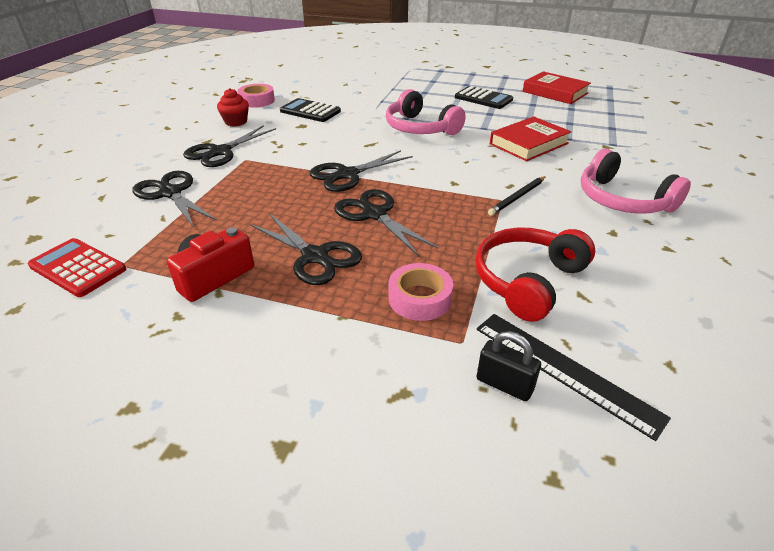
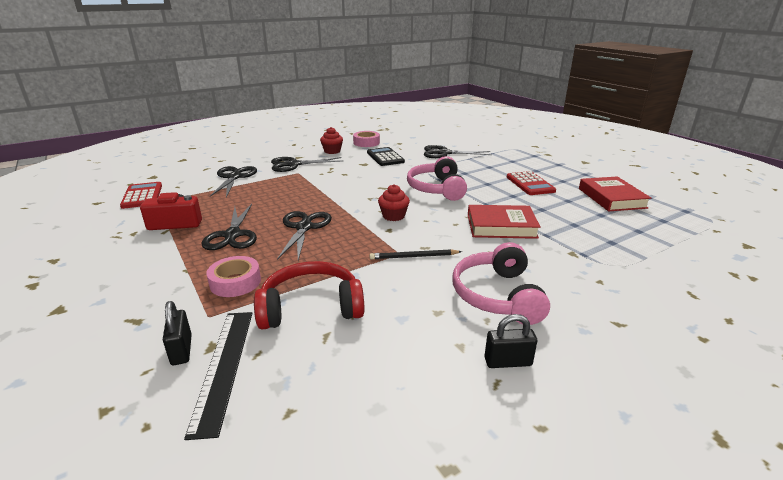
camera: 40 degrees right, 10 degrees down
(347, 175) = (334, 200): black scissors -> black scissors (444, 153)
(433, 168) = (393, 216): none -> red cupcake
(483, 98) = (530, 184): black calculator -> red calculator
(707, 242) = (508, 362): none -> black padlock

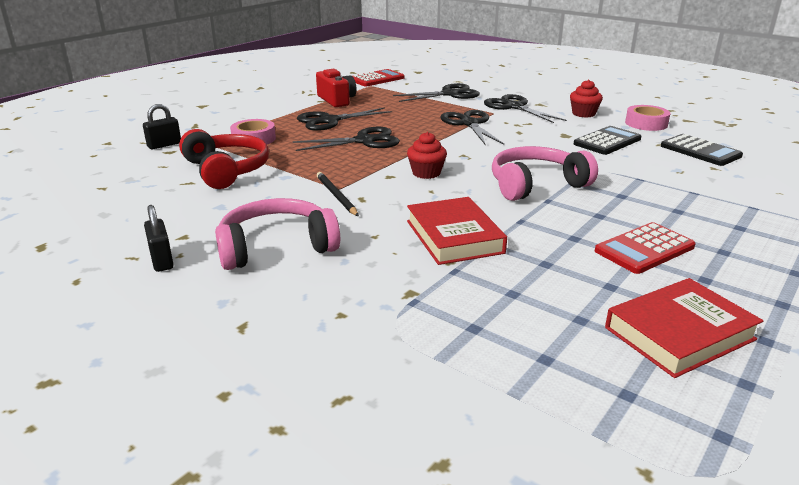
camera: 70 degrees right, 0 degrees up
(224, 366) = (148, 160): black ruler -> none
(417, 143) = (700, 151): none -> black calculator
(444, 153) = (687, 173): black scissors -> black scissors (469, 124)

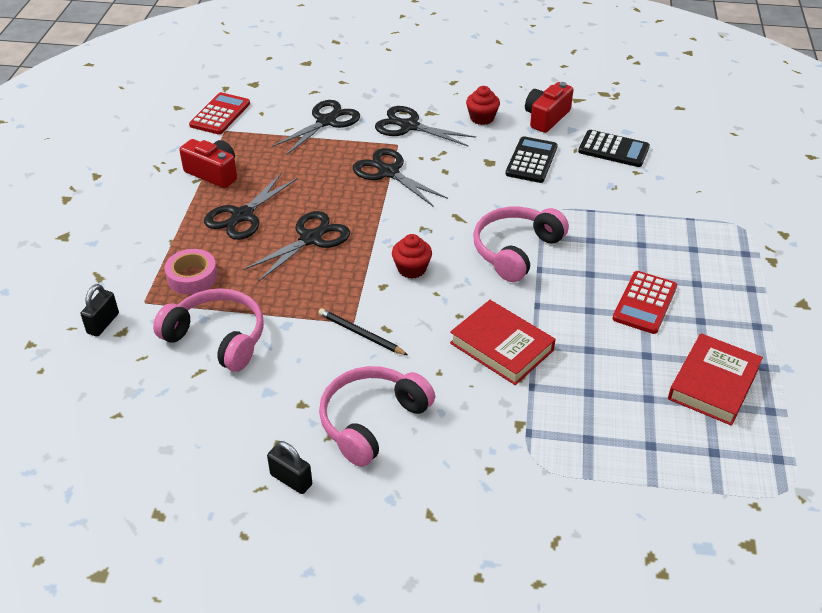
camera: 30 degrees left, 15 degrees up
(227, 170) = (218, 338): red headphones -> pink headphones
(646, 123) = (546, 118): pink tape -> red camera

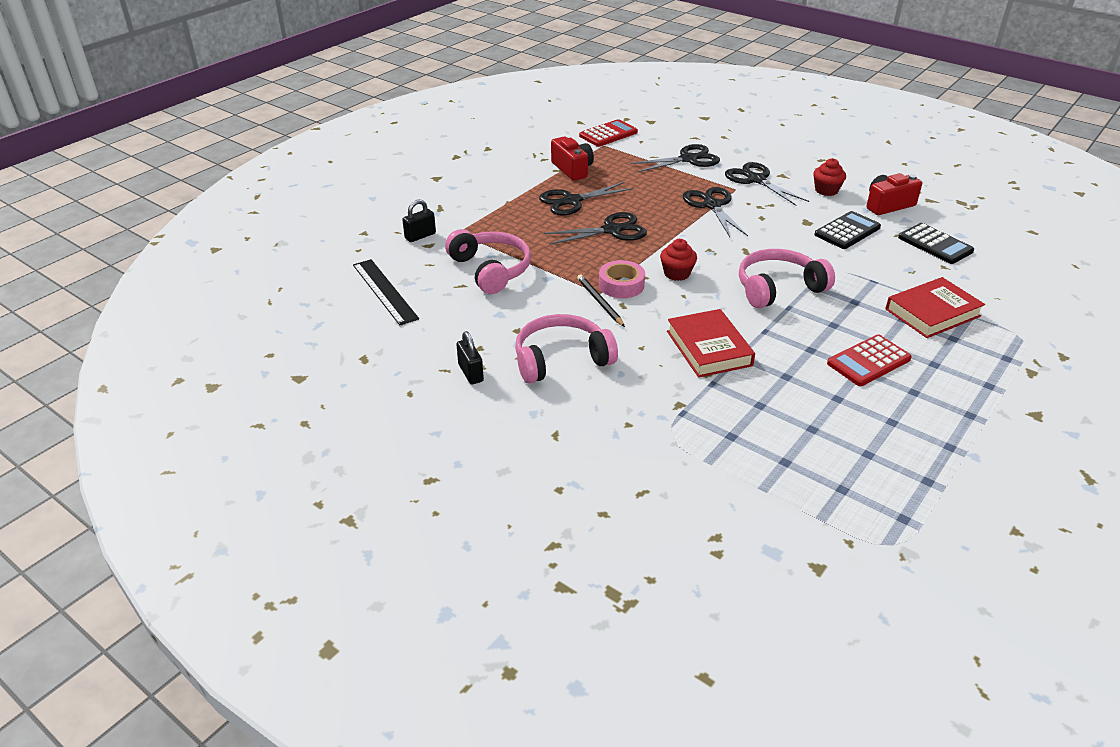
camera: 30 degrees right, 5 degrees down
(115, 414) = (384, 291): none -> black ruler
(192, 277) = (504, 227): pink tape -> pink tape (621, 285)
(713, 383) = (886, 441): red book -> red book (932, 313)

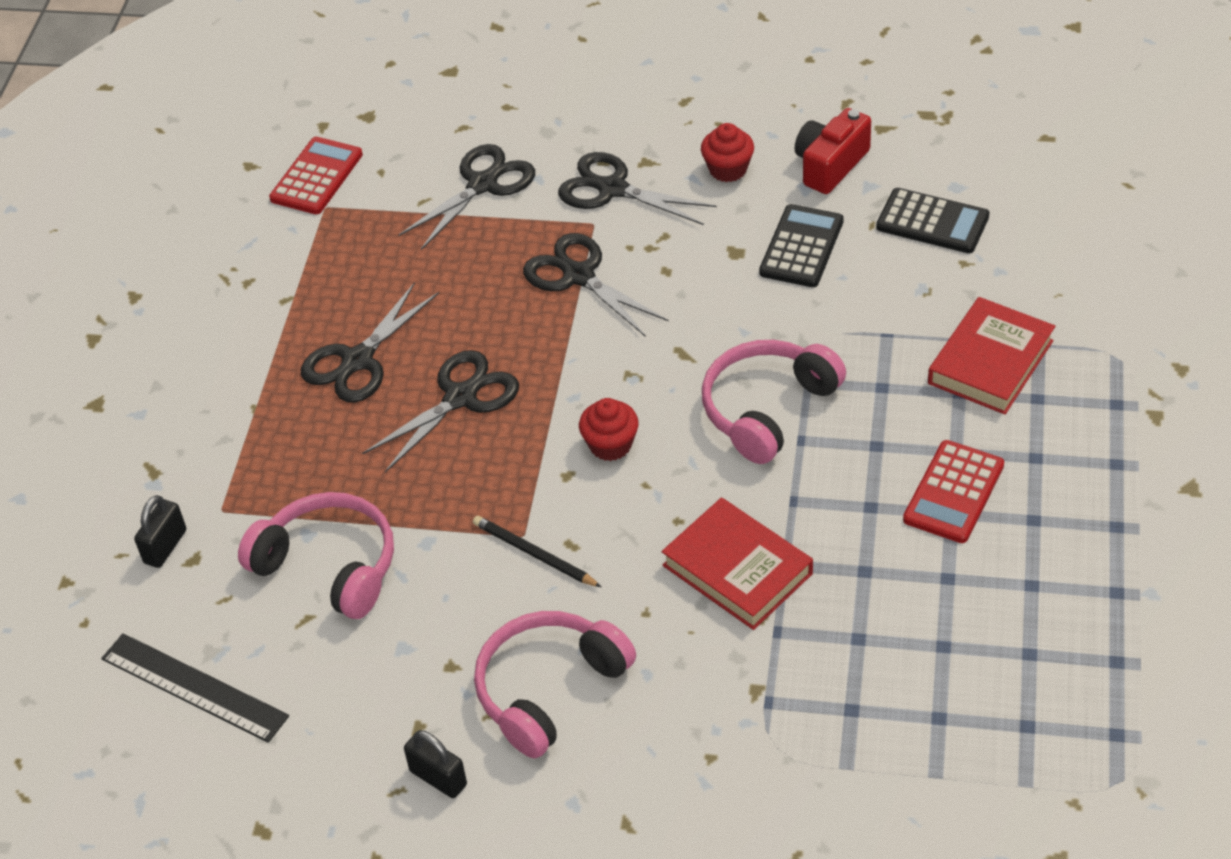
camera: 25 degrees left, 10 degrees up
(572, 169) = (311, 286): red camera -> none
(621, 285) = (544, 505): pink tape -> none

